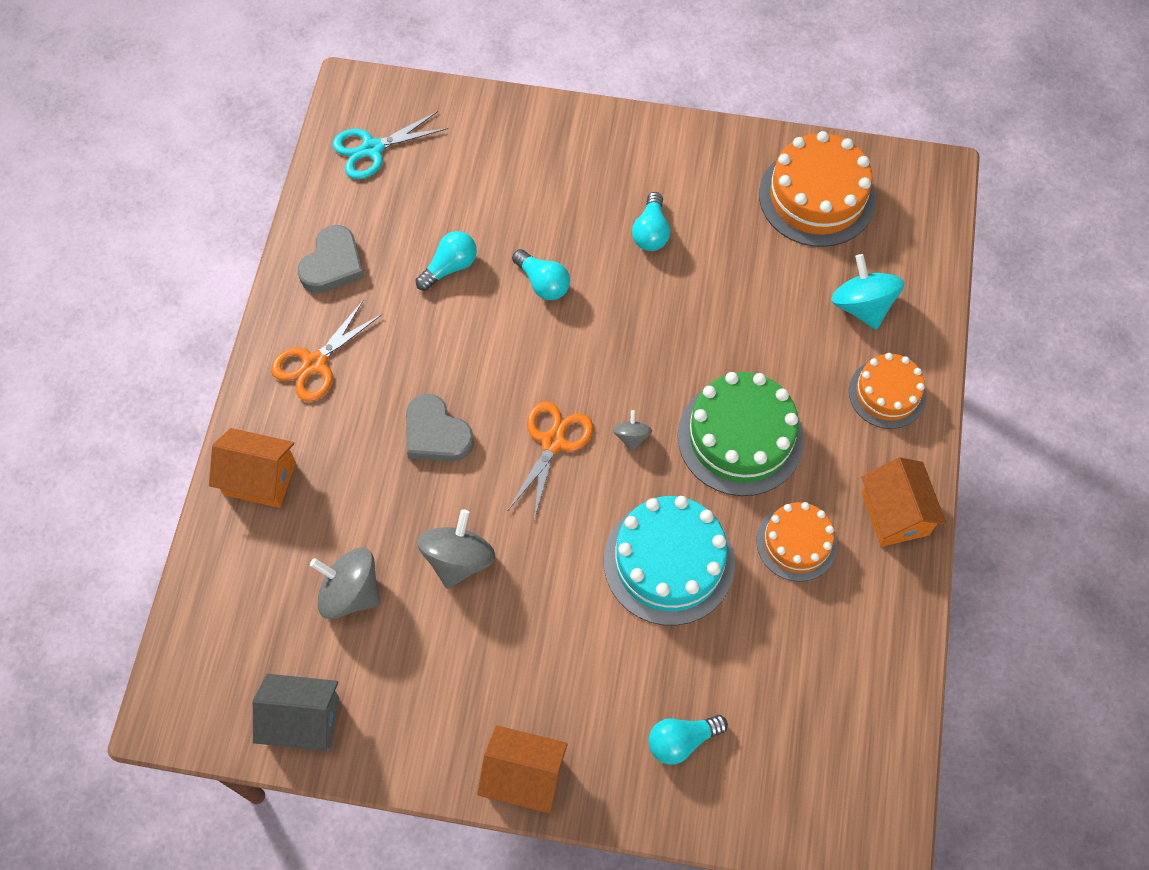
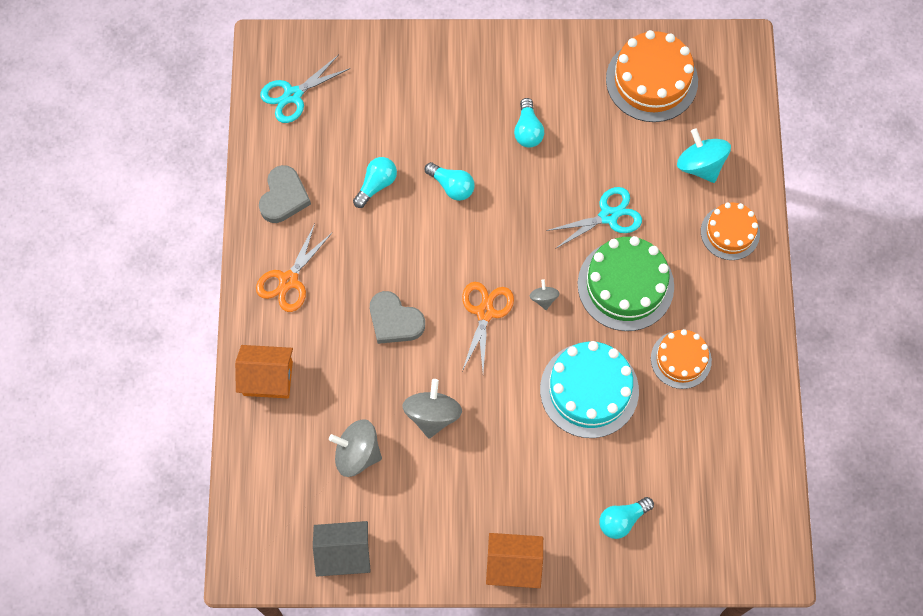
camera: 10 degrees left, 5 degrees up
(734, 349) = (608, 216): none -> turquoise scissors
(894, 513) = (749, 325): orange house -> none

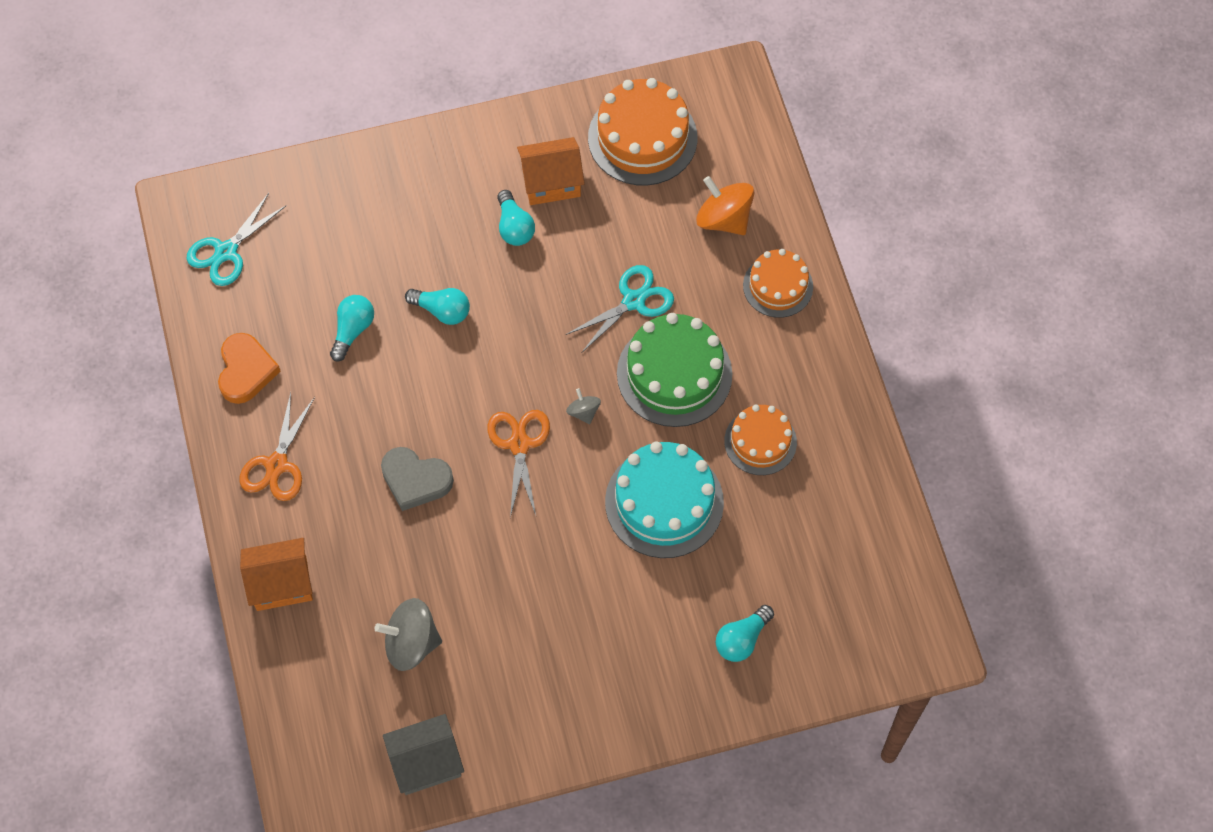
camera: 15 degrees left, 5 degrees down
(284, 197) = (246, 370): grey heart -> orange heart
(432, 415) = (488, 576): grey spinning top -> none
(513, 565) = (629, 724): orange house -> orange house (551, 182)
(700, 165) = (724, 219): turquoise spinning top -> orange spinning top

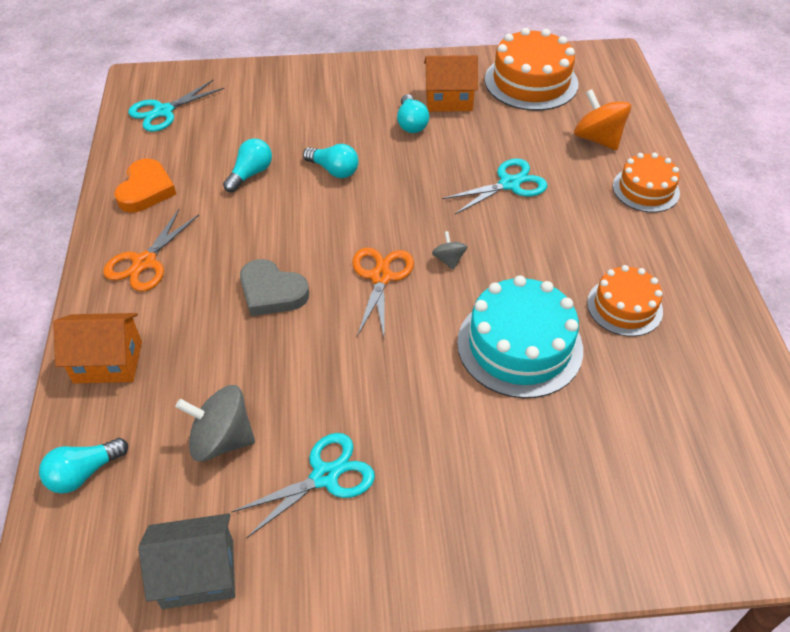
camera: 10 degrees right, 15 degrees down
(510, 662) = (325, 476): none -> turquoise scissors
(674, 374) = (541, 241): green cake -> none
(742, 639) = (595, 494): turquoise light bulb -> turquoise light bulb (84, 473)

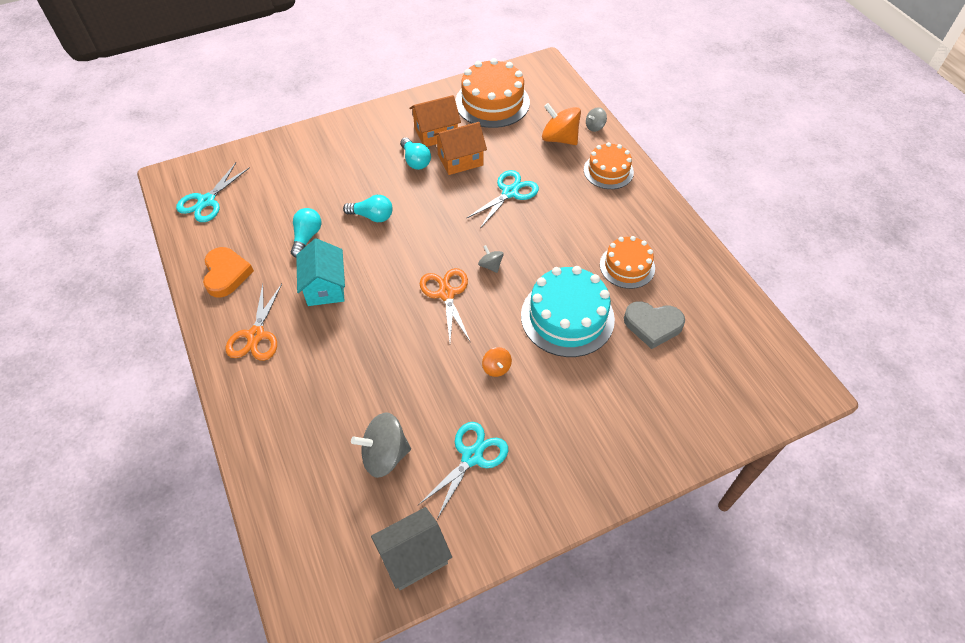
camera: 20 degrees left, 5 degrees up
(84, 473) = (292, 514): turquoise light bulb -> none
(108, 362) = (267, 424): orange house -> orange house (460, 160)
(245, 231) = (325, 287): none -> turquoise house
(272, 292) = (369, 330): grey heart -> grey heart (652, 325)
(403, 379) = (496, 368): none -> orange spinning top
(649, 135) = (595, 127): none -> grey spinning top

